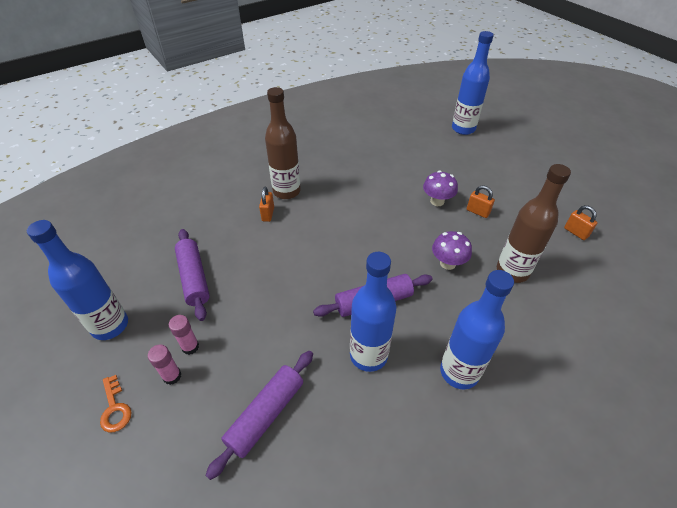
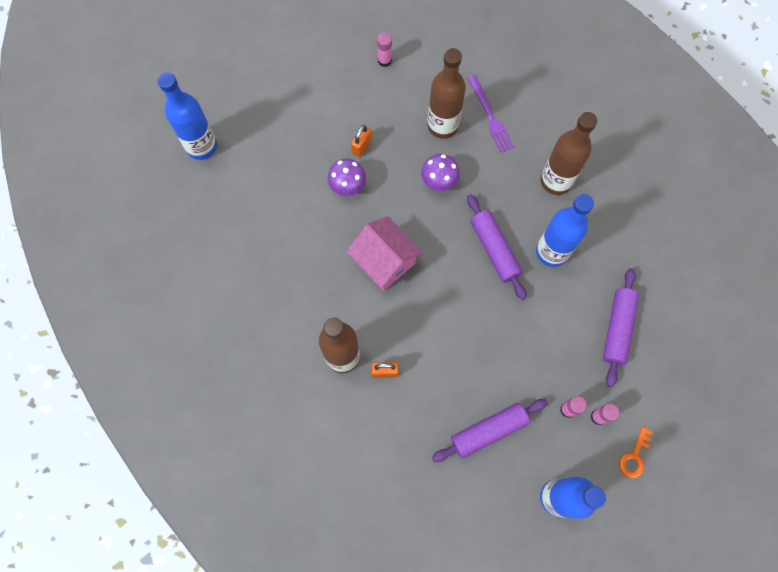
camera: 95 degrees left, 25 degrees up
(115, 408) = (634, 456): orange key -> orange key turned 150 degrees clockwise
(266, 414) = (617, 329): purple rolling pin -> purple rolling pin turned 75 degrees clockwise
(366, 220) = (384, 261): none -> pink house
(459, 372) = (555, 181): blue bottle -> brown bottle
(533, 314) = (490, 116): none -> purple fork
(575, 232) = (384, 61): orange padlock -> pink glue stick

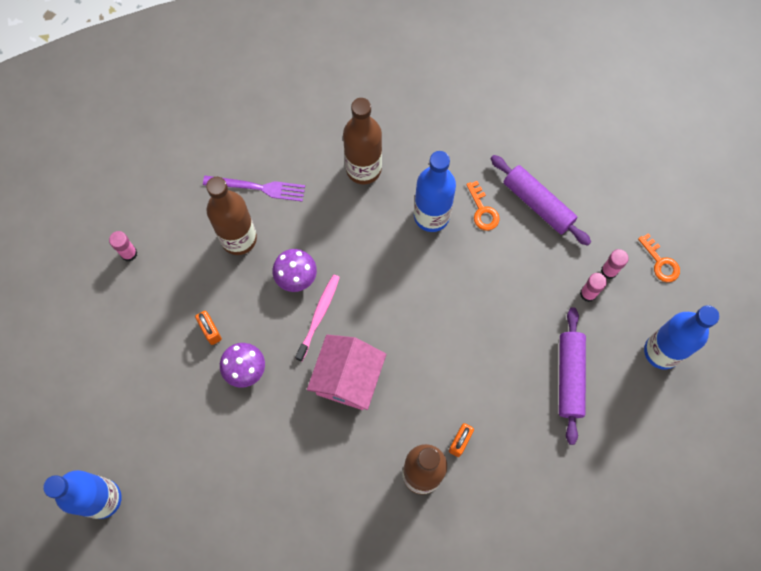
camera: 60 degrees left, 0 degrees up
(384, 261) = (348, 378): pink house -> pink house turned 60 degrees counterclockwise
(419, 214) = (319, 316): none -> pink toothbrush
(494, 249) = (398, 266): purple rolling pin -> none
(582, 288) = (482, 210): none -> orange key

